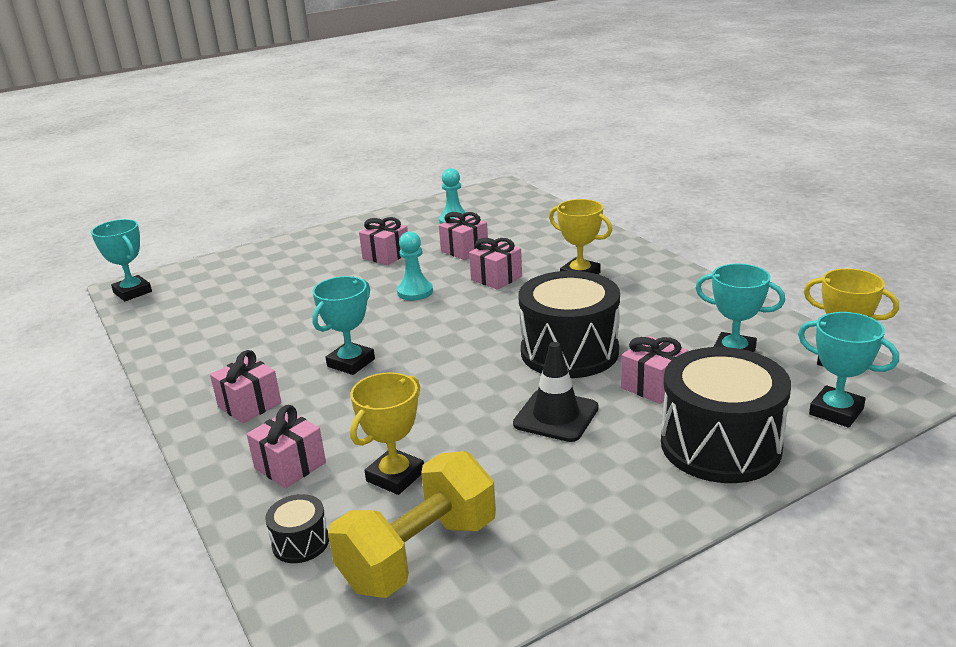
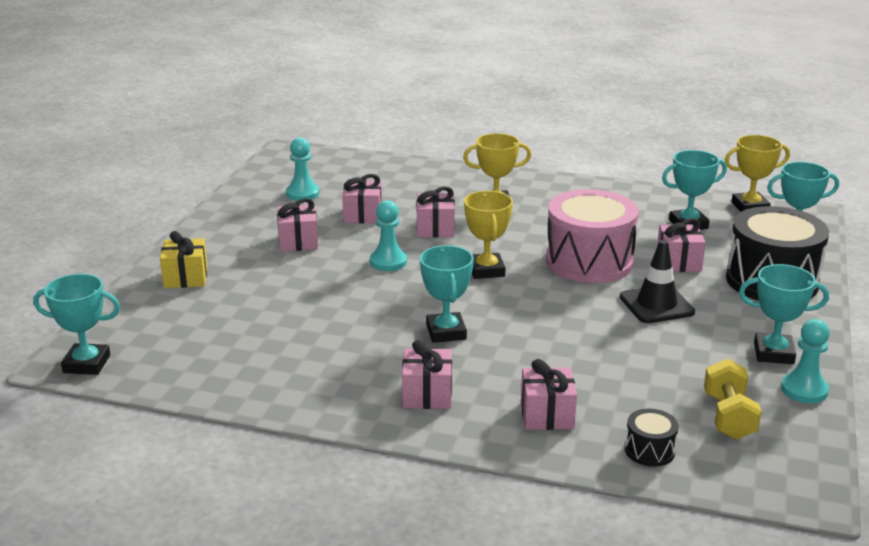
camera: 45 degrees left, 0 degrees up
(278, 257) = (186, 278): none -> yellow gift
(395, 476) = (630, 385): yellow trophy -> yellow trophy (486, 270)
(419, 554) = (728, 417): yellow dumbbell -> yellow dumbbell, size x0.64
(540, 572) = (804, 390): none -> turquoise pawn
(569, 351) = (589, 261): black drum -> pink drum
(580, 518) = (773, 353): none -> turquoise trophy

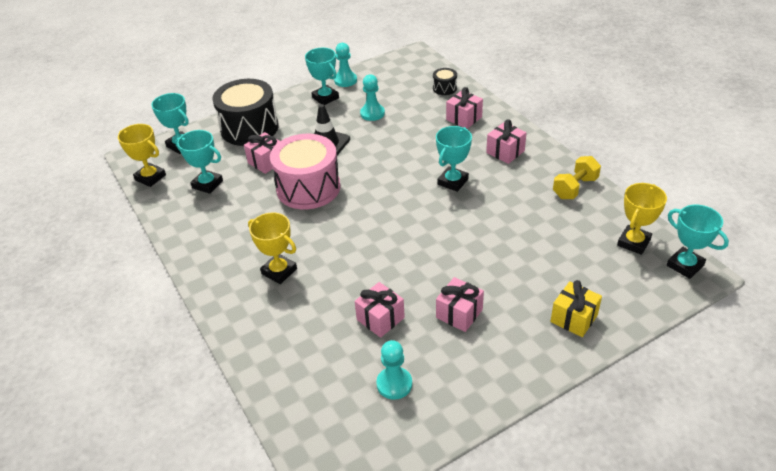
camera: 135 degrees left, 15 degrees up
(388, 262) = (421, 254): turquoise pawn -> turquoise pawn (372, 113)
(435, 229) = (351, 270): pink gift -> none
(486, 270) = (372, 213): yellow trophy -> yellow trophy (633, 242)
(728, 417) = (393, 85): yellow dumbbell -> yellow dumbbell (575, 188)

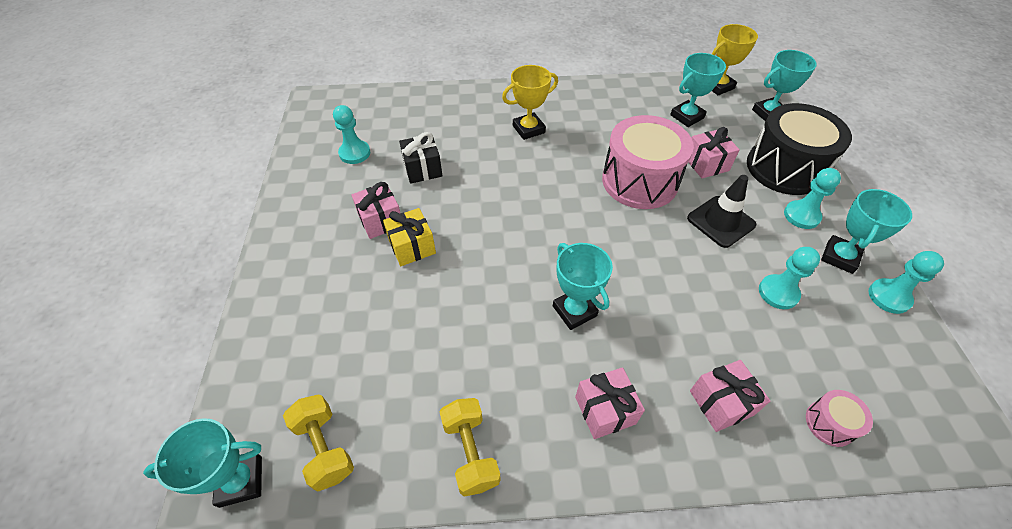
camera: 115 degrees right, 10 degrees up
(297, 115) = (801, 216): none -> turquoise pawn
(325, 98) = (839, 257): turquoise trophy -> turquoise trophy turned 45 degrees counterclockwise
(380, 319) = (422, 169): pink gift -> black gift
(444, 88) = (829, 423): black drum -> pink drum
(574, 318) = (293, 303): yellow gift -> yellow gift (412, 247)
(633, 242) = (324, 448): yellow trophy -> yellow dumbbell

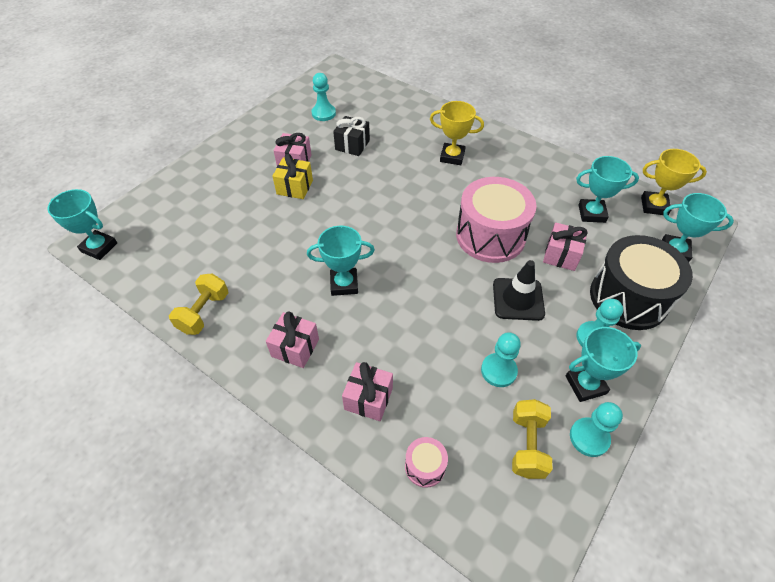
camera: 40 degrees right, 0 degrees up
(324, 448) = (145, 259): yellow dumbbell -> yellow dumbbell (527, 445)
(574, 311) = (344, 284): turquoise trophy -> turquoise trophy turned 75 degrees clockwise

